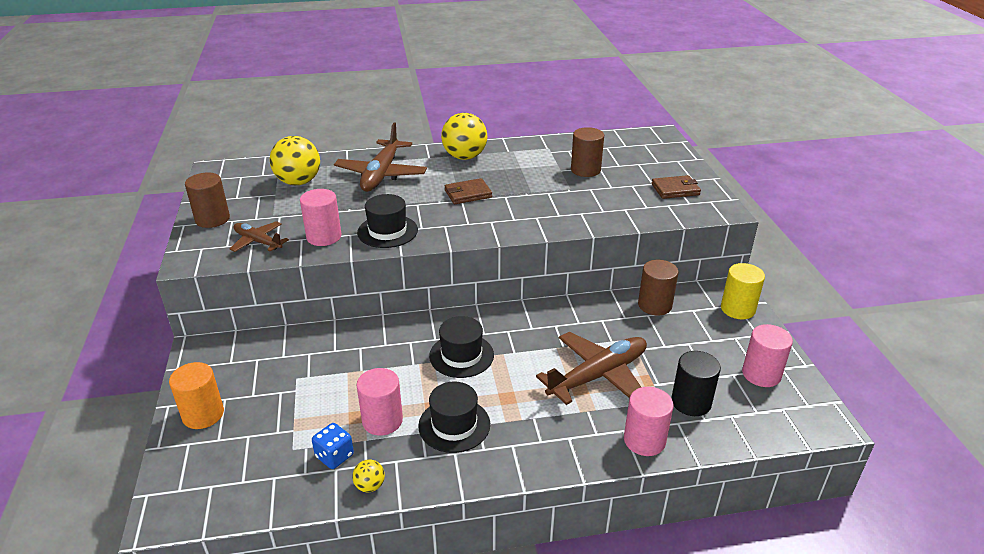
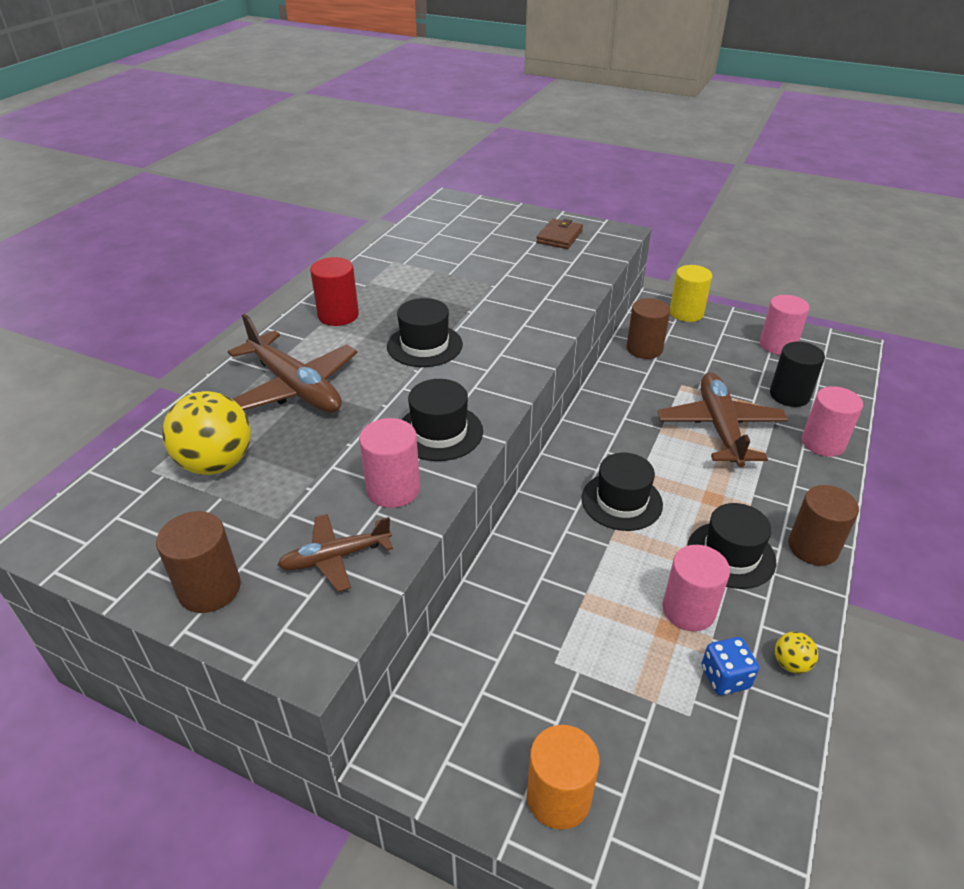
camera: 55 degrees left, 5 degrees up
(464, 157) = (338, 315): yellow ball -> red cylinder
(468, 194) = (424, 345): brown wallet -> black hat
(585, 170) = (466, 261): brown cylinder -> brown cylinder (813, 547)

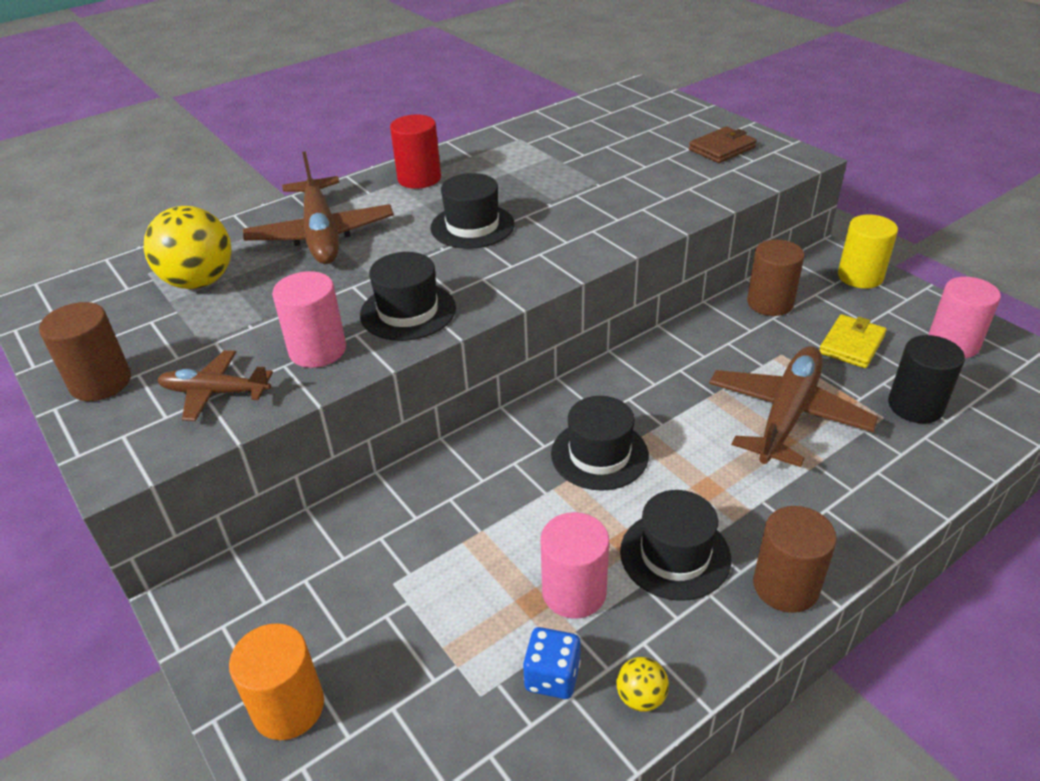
camera: 30 degrees right, 0 degrees up
(719, 364) = (851, 344): none -> yellow wallet
(823, 443) = (911, 474): pink cylinder -> none

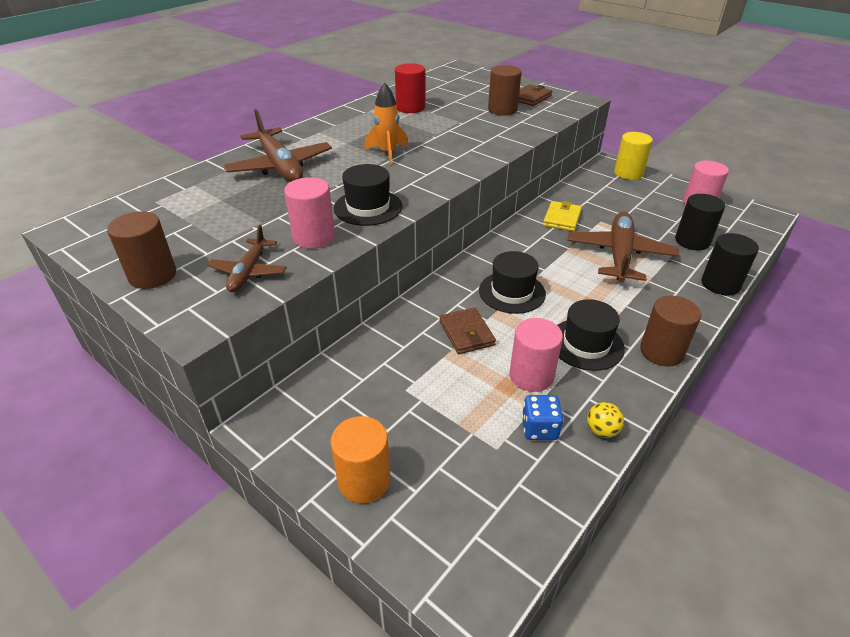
camera: 15 degrees left, 0 degrees up
(199, 281) = (200, 203): yellow ball -> none
(215, 392) = (249, 272): brown plane -> brown plane turned 75 degrees counterclockwise
(419, 178) = (335, 128): red cylinder -> red cylinder (410, 108)
(472, 226) = (387, 153): black hat -> orange rocket
(509, 510) = (466, 333): none -> brown wallet
(770, 303) = (581, 193): brown cylinder -> brown cylinder (502, 110)
(851, 344) = (640, 211): yellow wallet -> yellow wallet (562, 218)
(930, 486) = (720, 284): none -> black cylinder

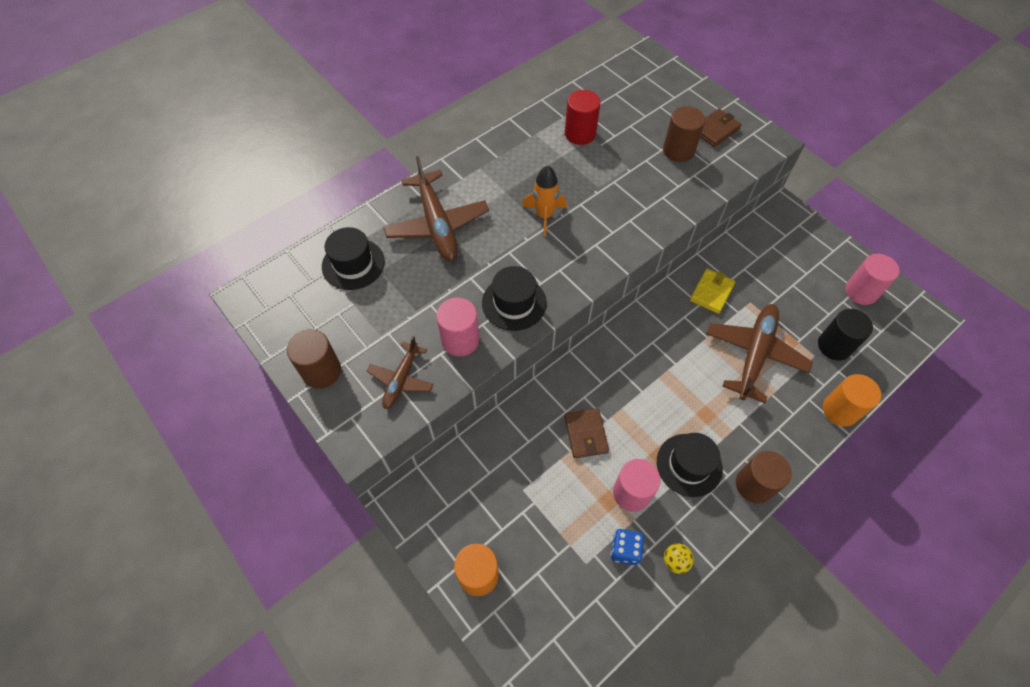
camera: 10 degrees right, 20 degrees up
(512, 292) = (637, 389): black hat -> black hat (353, 264)
(628, 173) = (803, 229): yellow cylinder -> none
(720, 284) = (840, 410): black cylinder -> orange cylinder

